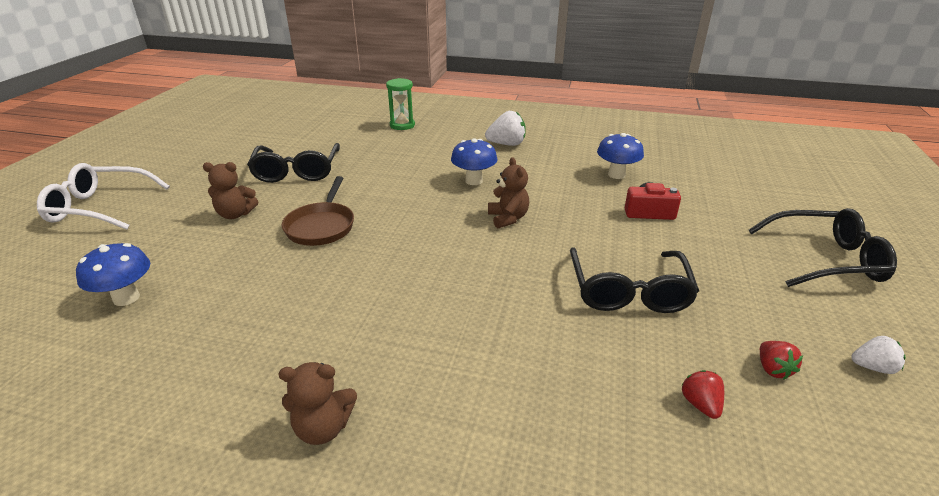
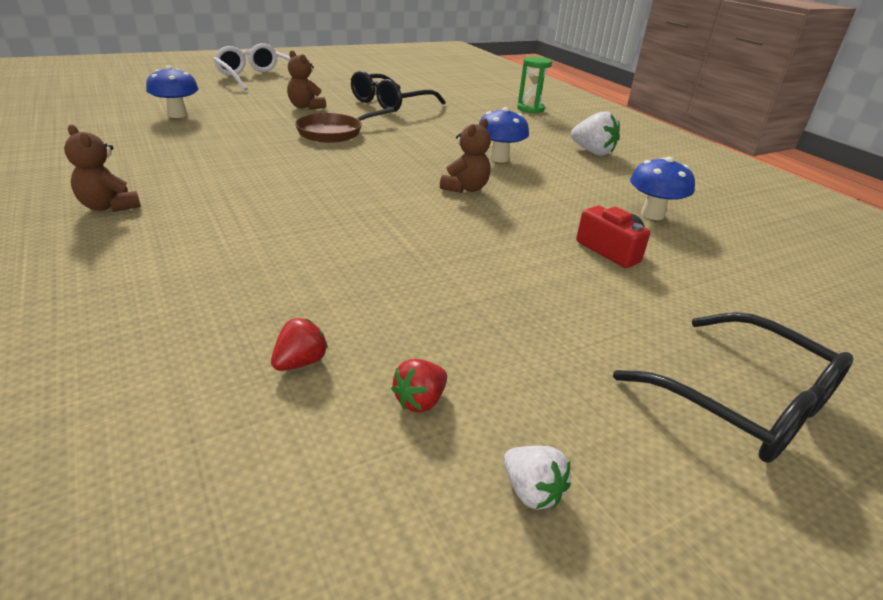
camera: 45 degrees right, 0 degrees up
(628, 291) = (440, 276): black glasses -> none

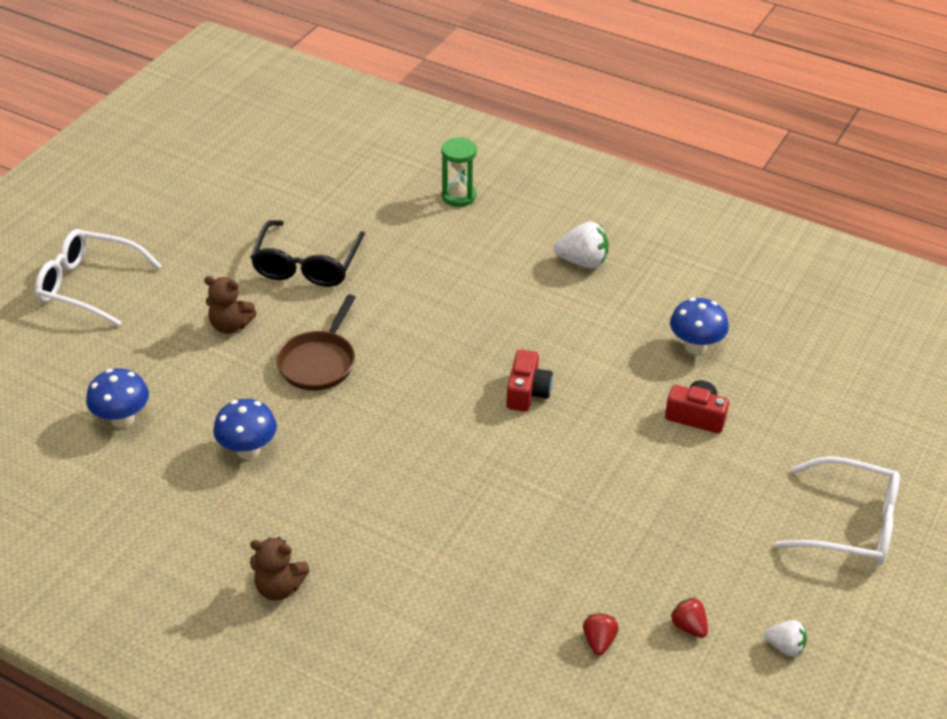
camera: 30 degrees left, 10 degrees up
(420, 401) = (689, 626): red strawberry -> red strawberry turned 135 degrees clockwise
(465, 188) = (527, 392): brown teddy bear -> red camera
(499, 158) = (512, 323): blue mushroom -> blue mushroom (248, 450)
(744, 402) = (851, 524): black glasses -> white glasses

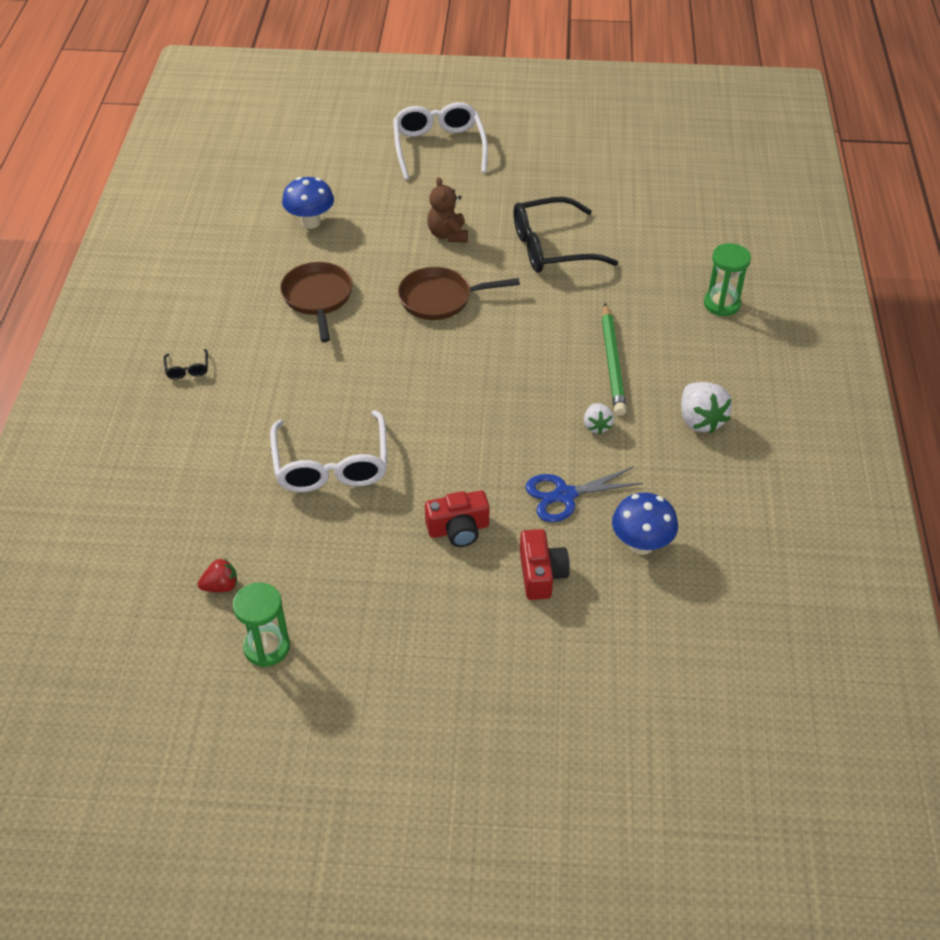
camera: 65 degrees right, 5 degrees up
(248, 450) = (318, 298): blue mushroom -> brown pan
(279, 587) = (187, 369): brown teddy bear -> black glasses
(483, 285) = (612, 363): none -> green pencil
(527, 392) = (492, 440): red camera -> red camera (458, 529)
(618, 370) = (565, 495): none -> blue scissors
(689, 626) = (267, 647): red strawberry -> green hourglass
(785, 646) = (276, 731): white strawberry -> white strawberry (597, 426)
(851, 524) = (466, 748): white glasses -> white glasses (331, 465)

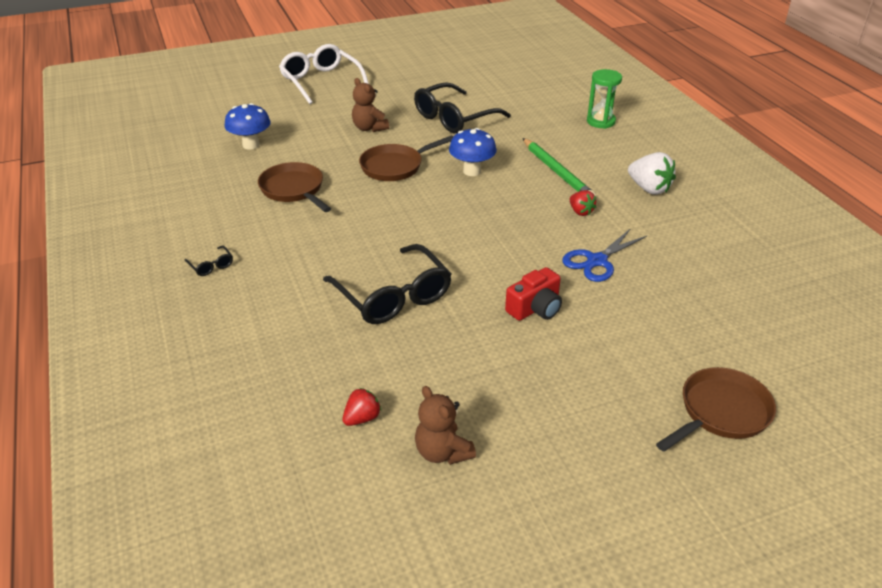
camera: 25 degrees left, 10 degrees down
(267, 647) = (442, 452): green hourglass -> brown teddy bear
(331, 465) = (393, 296): white glasses -> black glasses
(541, 574) = (626, 318): red camera -> none
(550, 712) = (721, 412): none -> brown pan
(597, 426) = (580, 212): white strawberry -> red strawberry
(641, 544) = (680, 275): blue mushroom -> blue mushroom (472, 171)

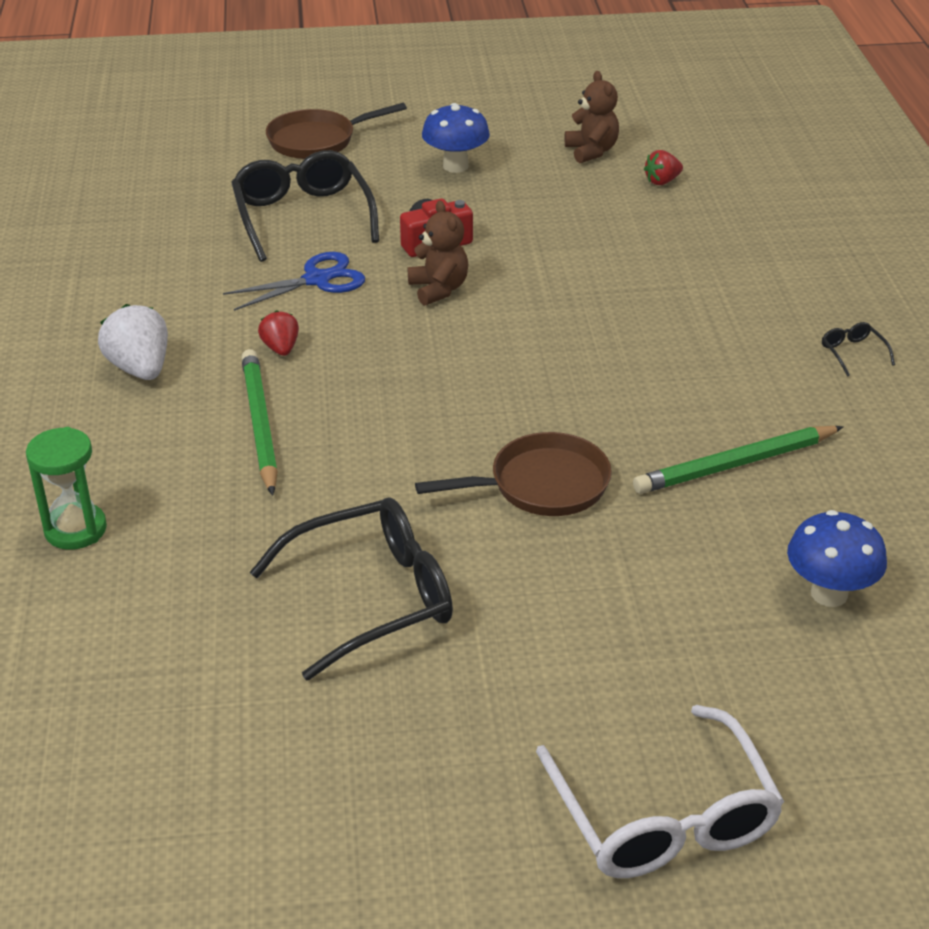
camera: 165 degrees left, 0 degrees up
(294, 190) = (734, 464): brown pan -> green pencil
(369, 128) = (568, 600): brown teddy bear -> brown teddy bear (438, 289)
(393, 296) = (603, 279): black glasses -> black glasses (302, 217)
(472, 171) = (406, 450): blue mushroom -> blue mushroom (455, 166)

